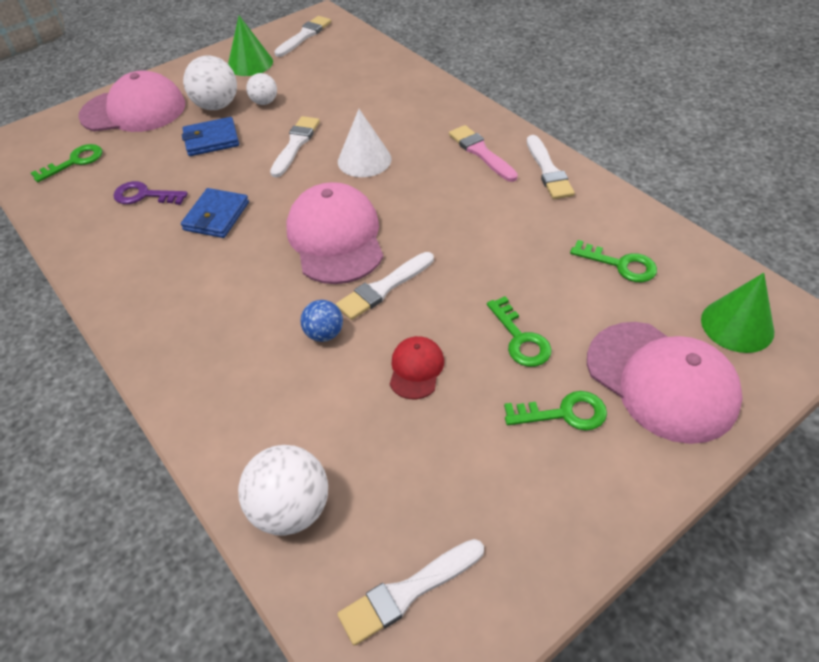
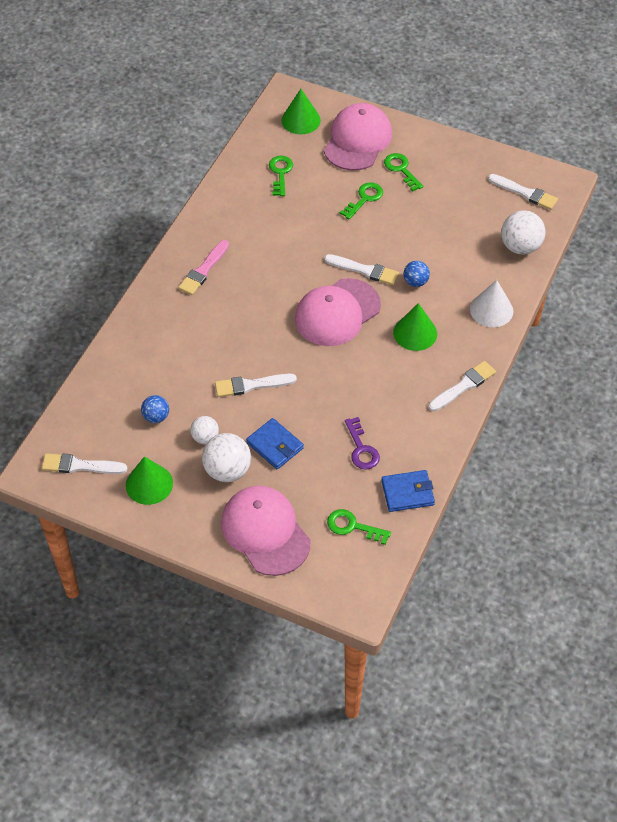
camera: 120 degrees left, 5 degrees up
(216, 216) = (356, 390): blue wallet -> blue wallet (407, 493)
(244, 298) = (415, 333): none -> green cone
(315, 81) = (156, 417): none -> blue ball
(364, 160) = (247, 333): white cone -> white cone (491, 310)
(416, 369) = (412, 233): red cap -> none
(548, 171) = (206, 228): white brush -> white brush (464, 386)

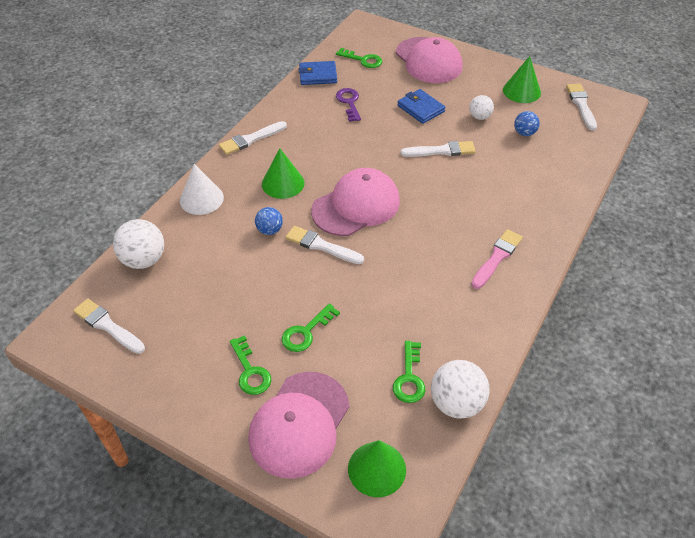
camera: 175 degrees left, 5 degrees down
(80, 466) = (581, 105): white brush -> white brush turned 105 degrees counterclockwise
(227, 470) = (459, 95): white ball -> white ball (456, 403)

